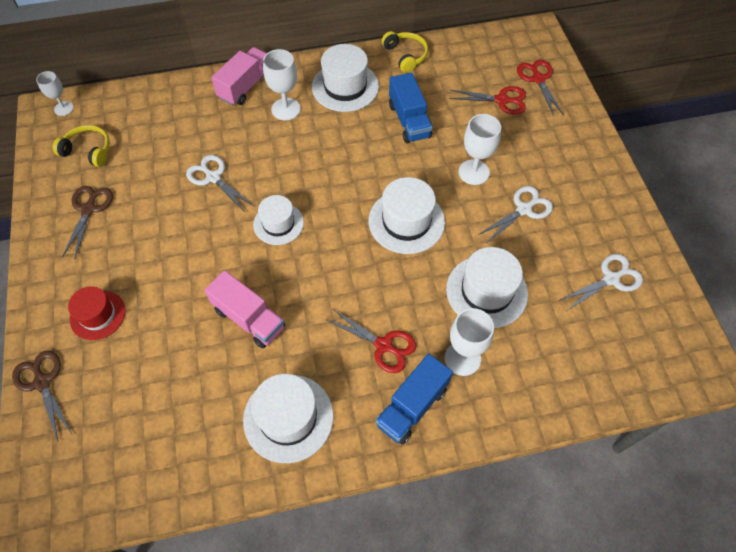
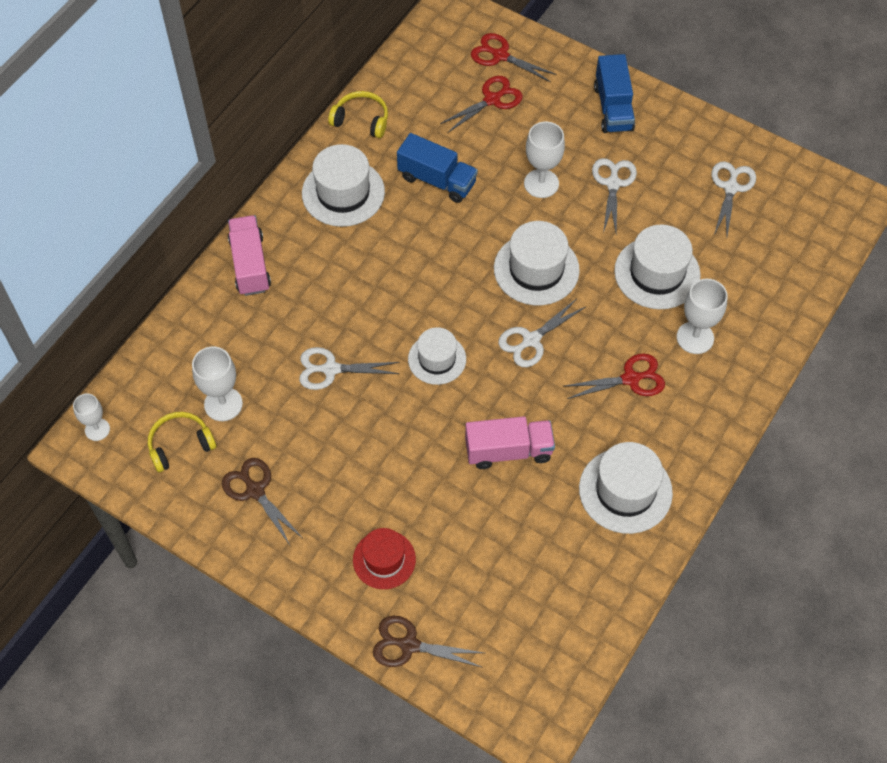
camera: 45 degrees left, 0 degrees up
(286, 109) = (316, 256): white goblet -> white goblet (223, 404)
(349, 262) = (531, 340): none -> white scissors
(412, 406) = (699, 402): blue truck -> blue truck (613, 108)

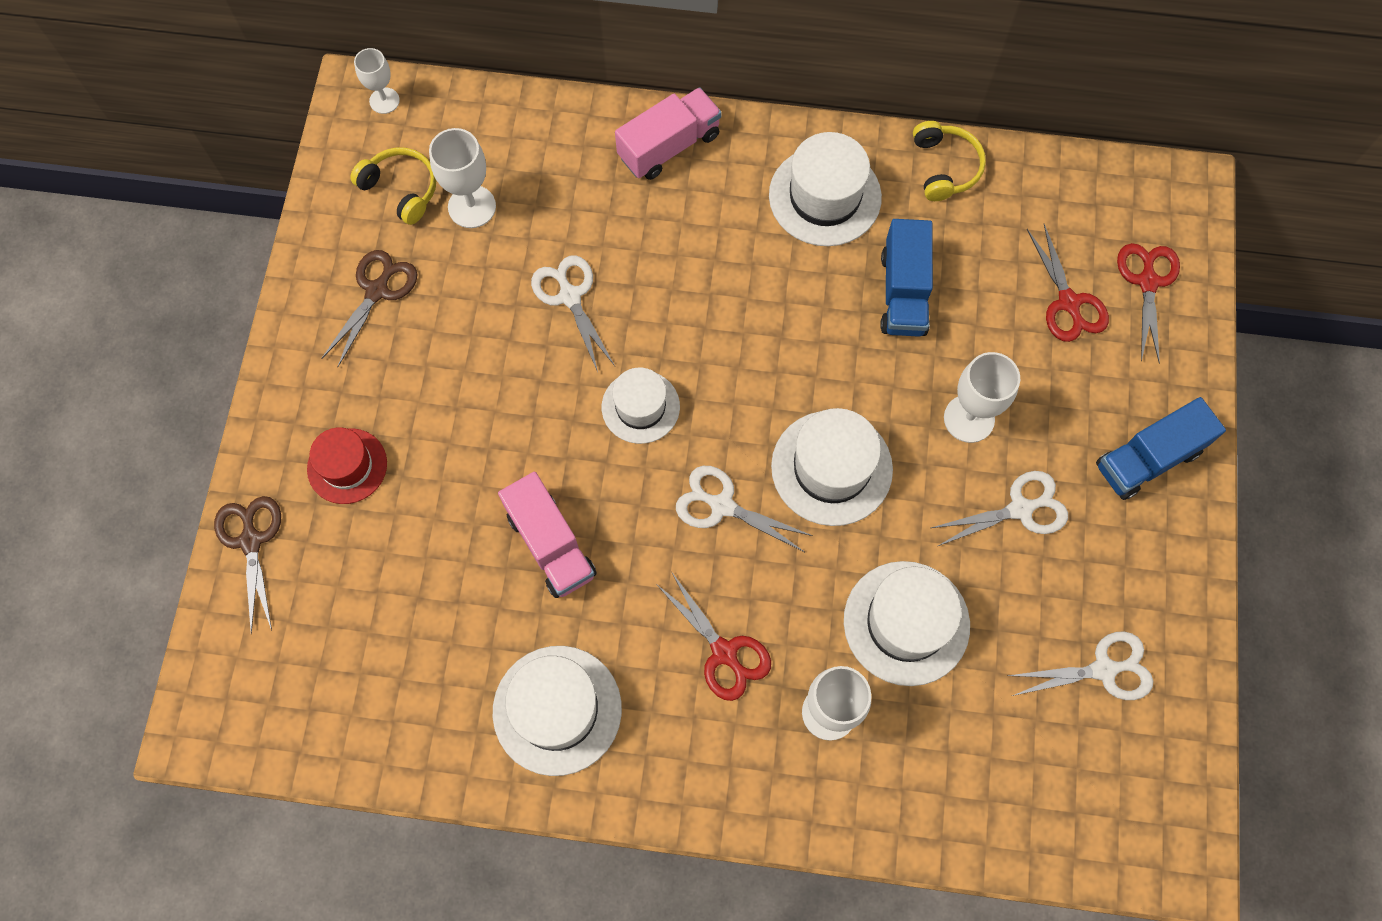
camera: 65 degrees right, 10 degrees up
(492, 100) = (1068, 302): red scissors -> red scissors turned 45 degrees clockwise

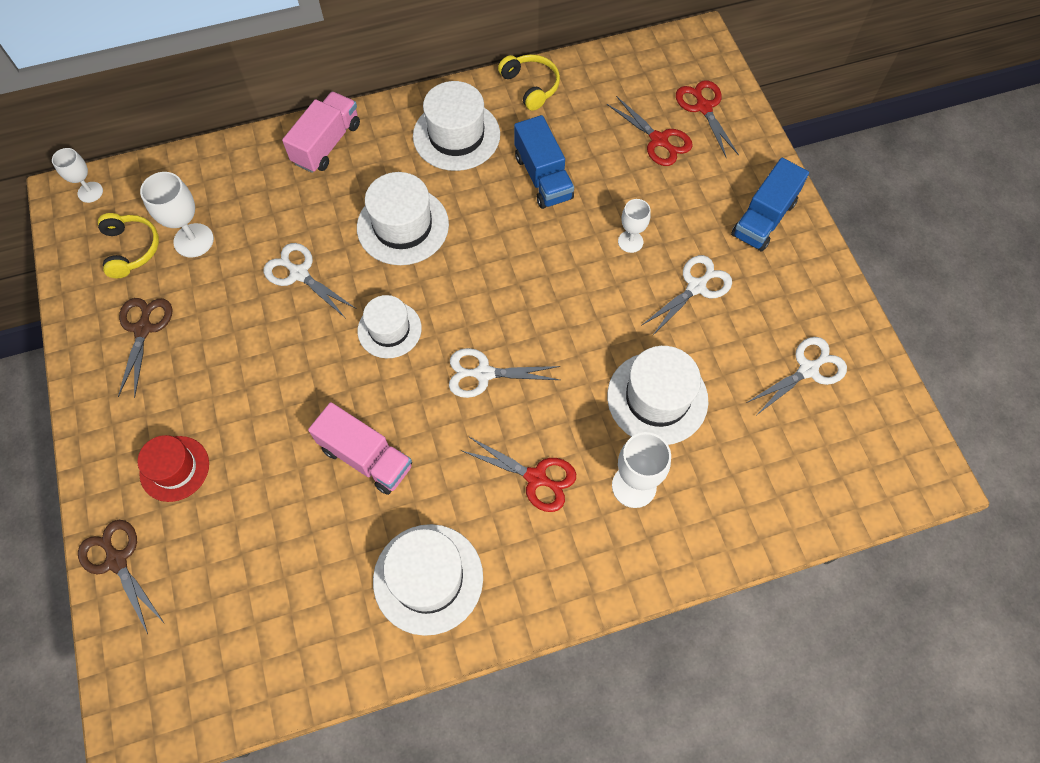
camera: 25 degrees left, 5 degrees down
(401, 189) = (131, 249): yellow headphones -> yellow headphones turned 60 degrees clockwise
(831, 468) = (551, 314): white hat -> white hat (403, 226)
(969, 418) = (630, 241): white goblet -> white goblet, size x0.65

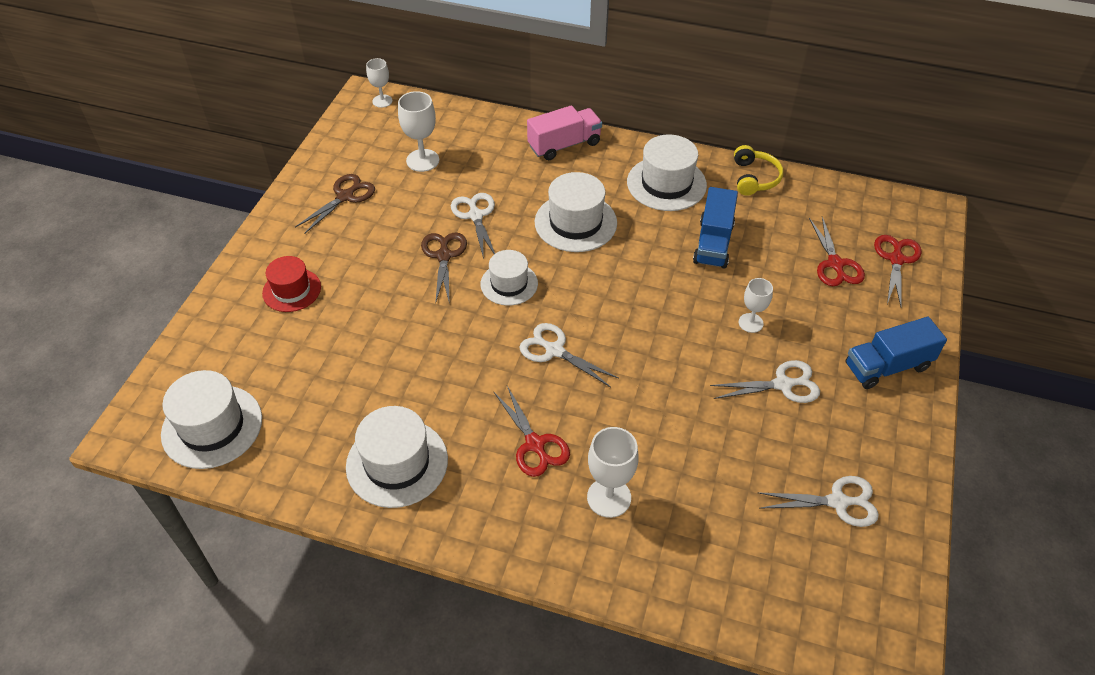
camera: 35 degrees right, 15 degrees down
(117, 561) = (209, 324): brown scissors -> brown scissors (444, 256)
(131, 249) = (379, 146): yellow headphones -> none
(366, 457) = (422, 357): pink truck -> none
(657, 398) = (681, 446): white hat -> white hat (212, 426)

